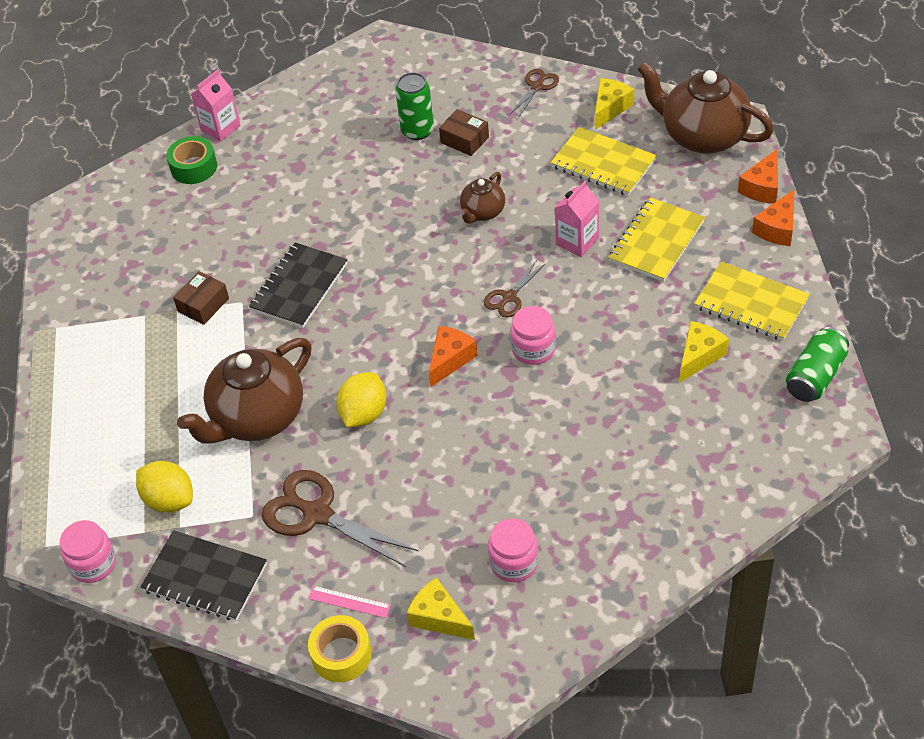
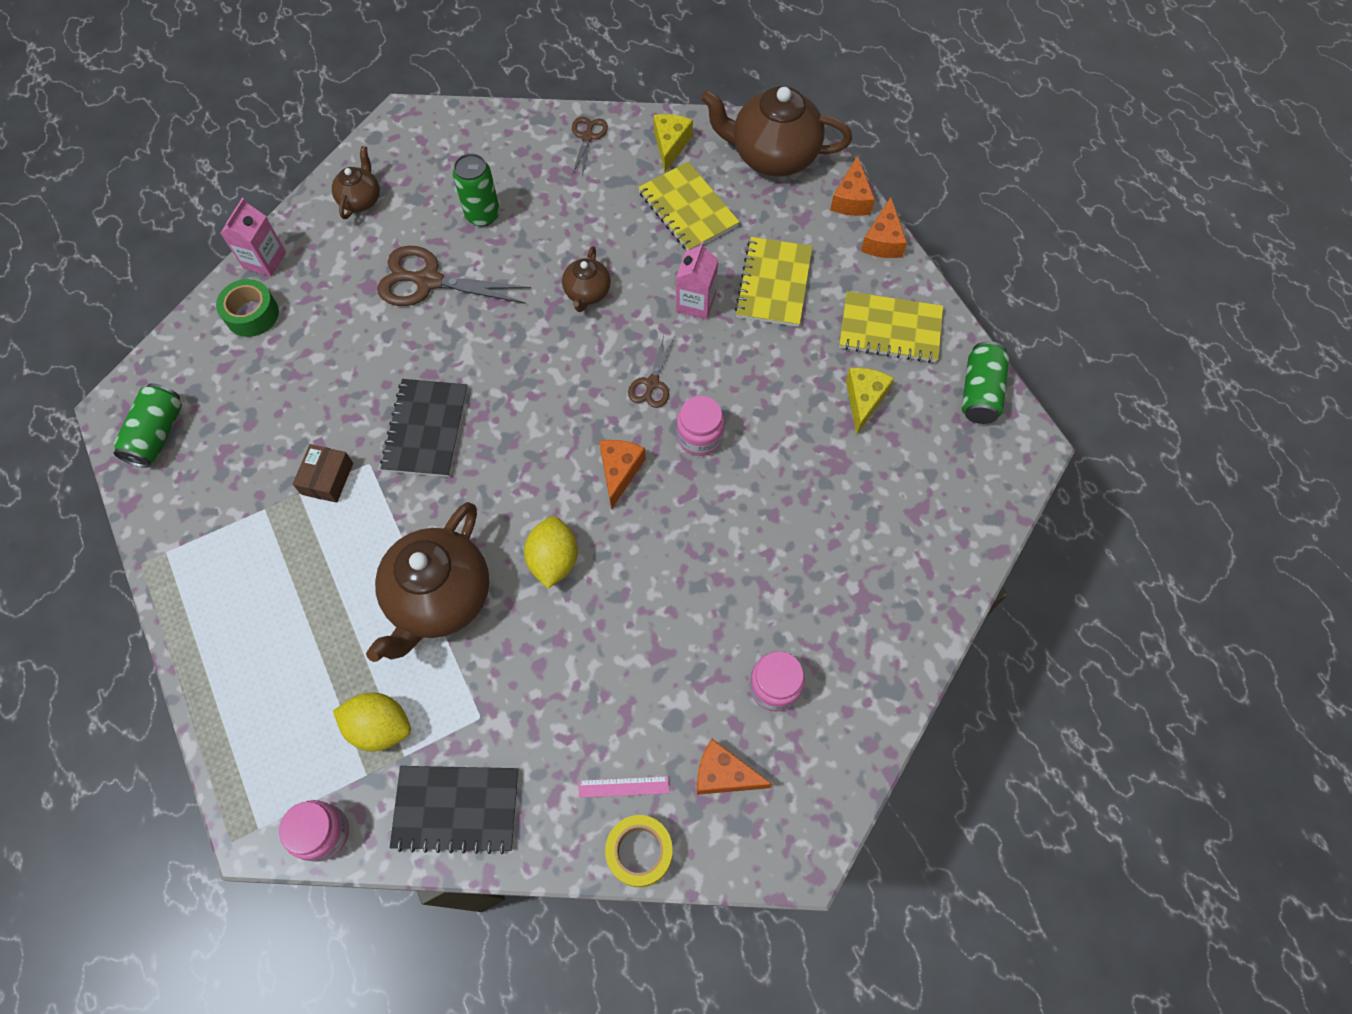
camera: 25 degrees left, 15 degrees up
(84, 240) = (157, 434): none -> green can
(317, 514) = (550, 694): brown scissors -> brown scissors (429, 281)
(319, 98) = (361, 199): none -> brown teapot
(439, 617) = (724, 774): yellow cheese -> orange cheese
(464, 140) = (536, 214): brown box -> none
(603, 164) = (688, 209): yellow notebook -> yellow notebook turned 45 degrees clockwise

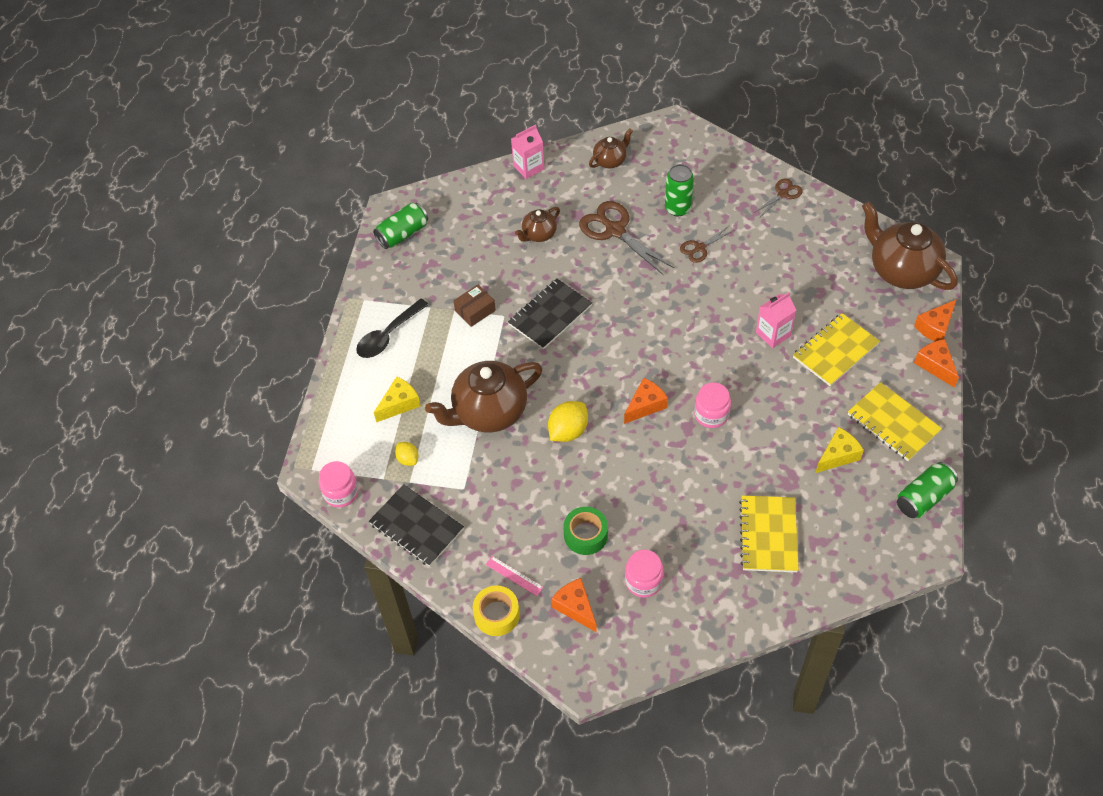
camera: 40 degrees right, 10 degrees down
(234, 579) = (388, 335): none -> black spoon
(252, 314) = (499, 195): green tape -> green tape (585, 535)
(380, 727) = (408, 459): yellow lemon -> yellow lemon, size x0.59
(587, 293) = (707, 290): brown teapot -> brown teapot (538, 234)
(652, 383) = (706, 366): brown scissors -> brown scissors (700, 248)
(670, 145) = (835, 227): yellow cheese -> yellow cheese (399, 404)
(688, 209) = (814, 274): yellow notebook -> yellow notebook (768, 535)
(882, 241) = (935, 365): orange cheese -> orange cheese turned 105 degrees clockwise

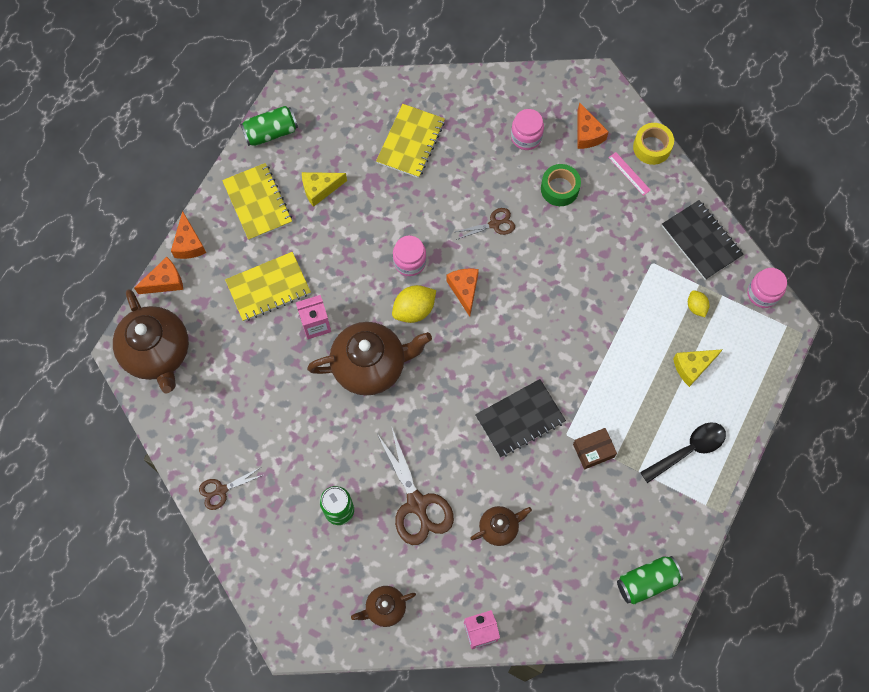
camera: 165 degrees left, 15 degrees up
(488, 412) = (610, 330): brown teapot -> brown teapot (371, 366)
(568, 431) = (543, 287): yellow lemon -> yellow lemon (414, 310)
(645, 405) = (464, 290): orange cheese -> orange cheese turned 105 degrees clockwise
(700, 248) = (339, 449): brown scissors -> brown scissors (494, 224)

